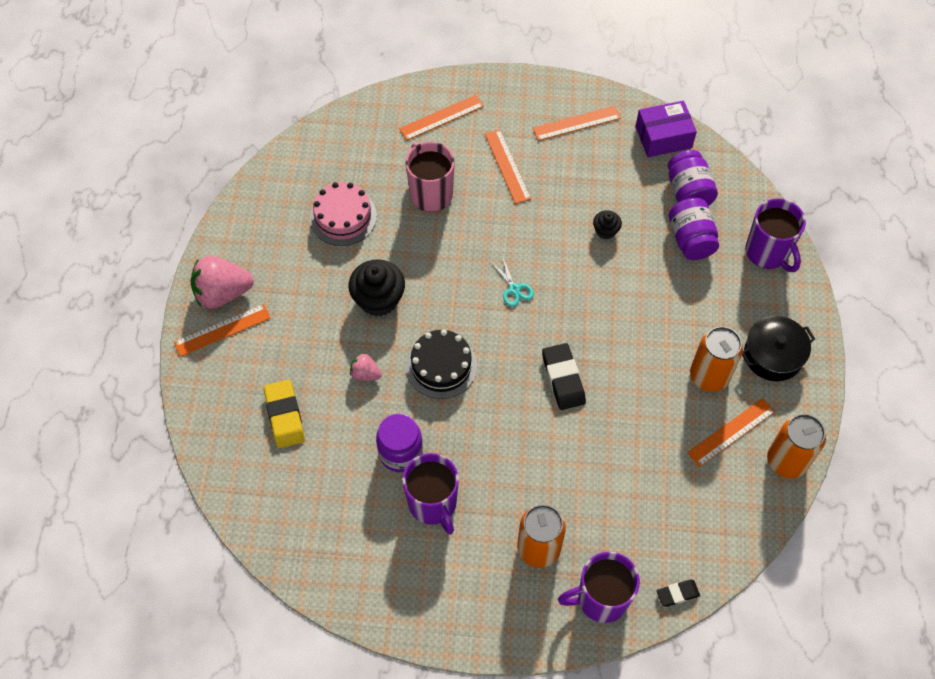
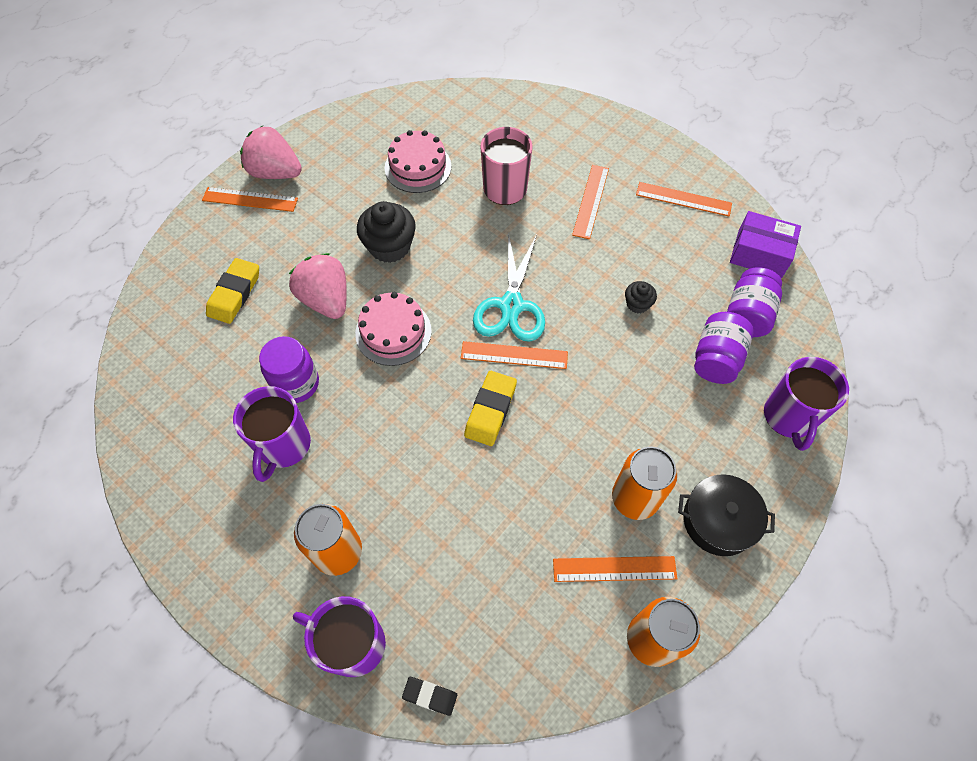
camera: 35 degrees right, 0 degrees up
(365, 374) = (326, 300): pink strawberry -> pink strawberry, size x1.95
(441, 117) = (565, 134): orange ruler -> orange ruler (514, 355)
(441, 366) = (393, 332): black cake -> pink cake
(514, 289) = (511, 305): turquoise scissors -> turquoise scissors, size x2.10
(563, 378) = (490, 410): black eraser -> yellow eraser

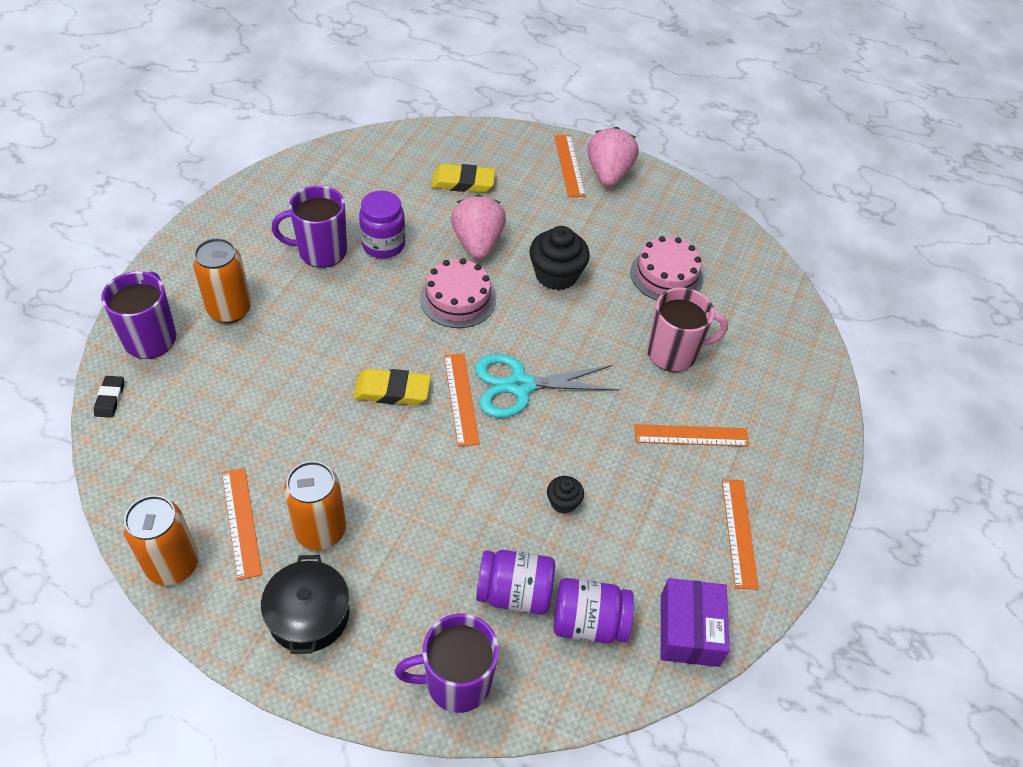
camera: 70 degrees right, 10 degrees down
(326, 300) = (477, 243): pink strawberry -> pink strawberry turned 45 degrees counterclockwise

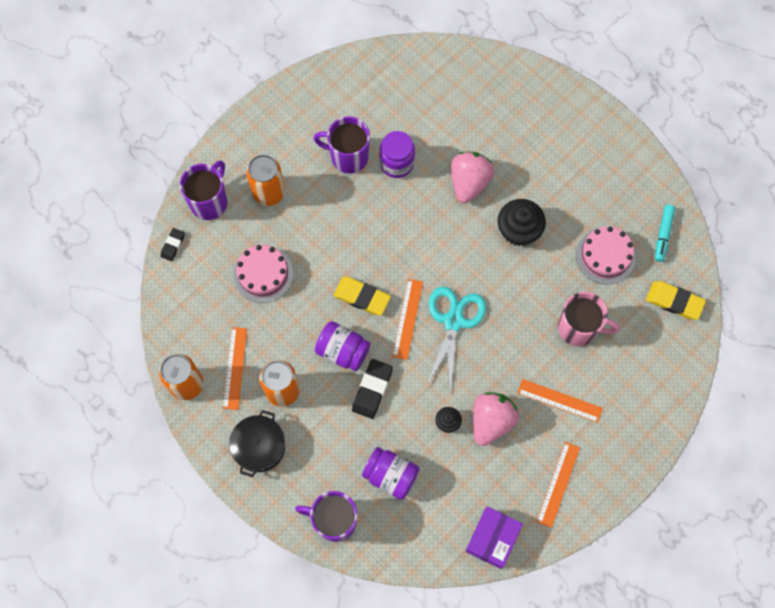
camera: 25 degrees right, 20 degrees up
(447, 493) = (372, 389): none -> black eraser
(458, 299) = (435, 231): pink cake -> pink cake (263, 274)
(463, 182) = (479, 117): yellow eraser -> yellow eraser (674, 301)
(520, 386) = (453, 321): turquoise scissors -> turquoise scissors turned 90 degrees clockwise
(569, 165) = (574, 122): orange ruler -> none
(588, 622) = (430, 511): purple jar -> purple jar (343, 351)
(608, 174) = (603, 140): pink strawberry -> pink strawberry (491, 421)
(718, 241) = (663, 235): none -> turquoise marker

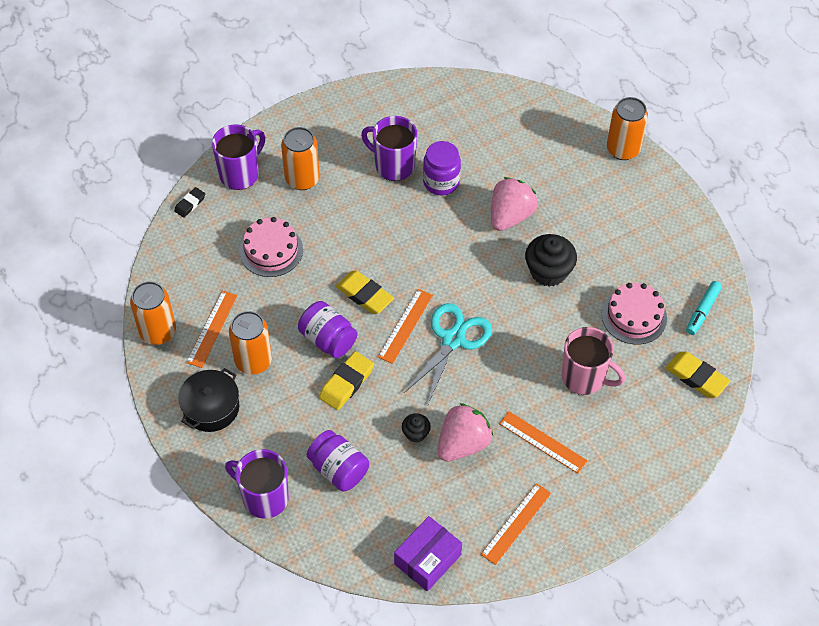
camera: 15 degrees right, 15 degrees down
(372, 389) = (346, 383): black eraser -> yellow eraser
(551, 87) = (623, 149): none -> orange can

